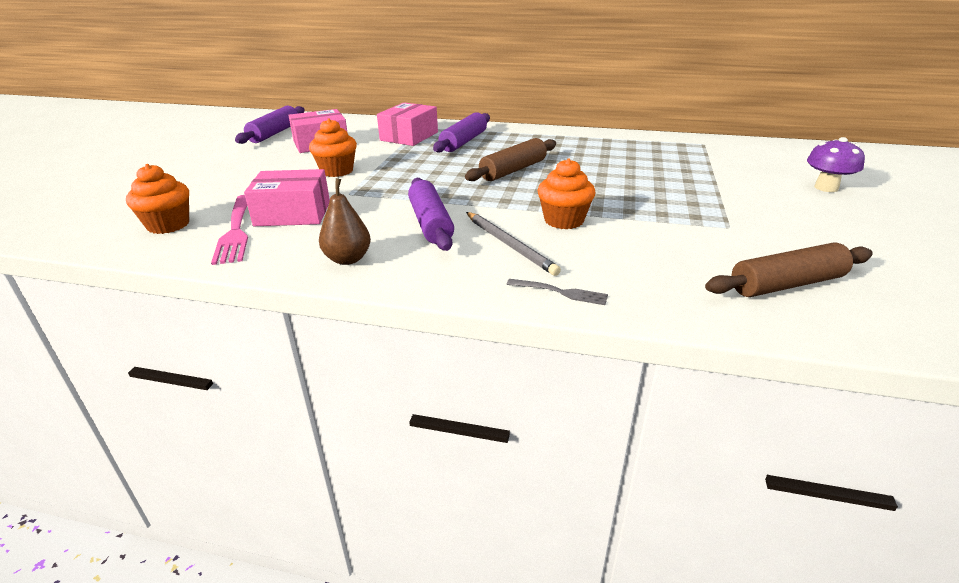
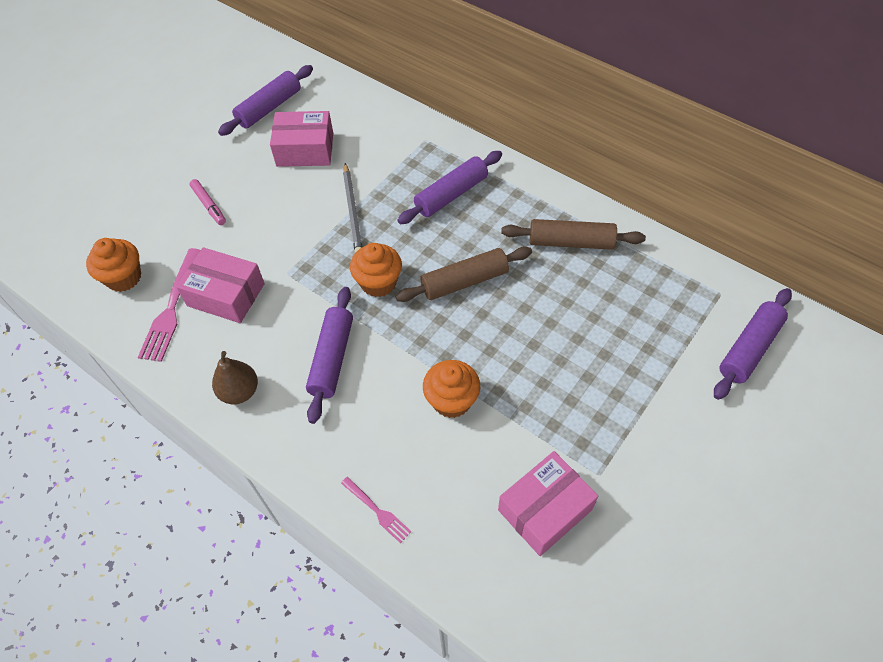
camera: 25 degrees right, 25 degrees up
(244, 177) = (209, 205): none -> pink marker
(337, 171) = (295, 221): orange cupcake -> orange cupcake (378, 283)
(409, 136) = (401, 161): pink box -> pink box (545, 509)
(509, 245) = (379, 423): grey pencil -> grey pencil (353, 211)
(560, 292) = (377, 511): grey fork -> pink fork
(753, 158) = (749, 349): none -> purple rolling pin
(787, 284) = (572, 583): brown rolling pin -> brown rolling pin (571, 242)
(826, 188) = (772, 444): purple mushroom -> none

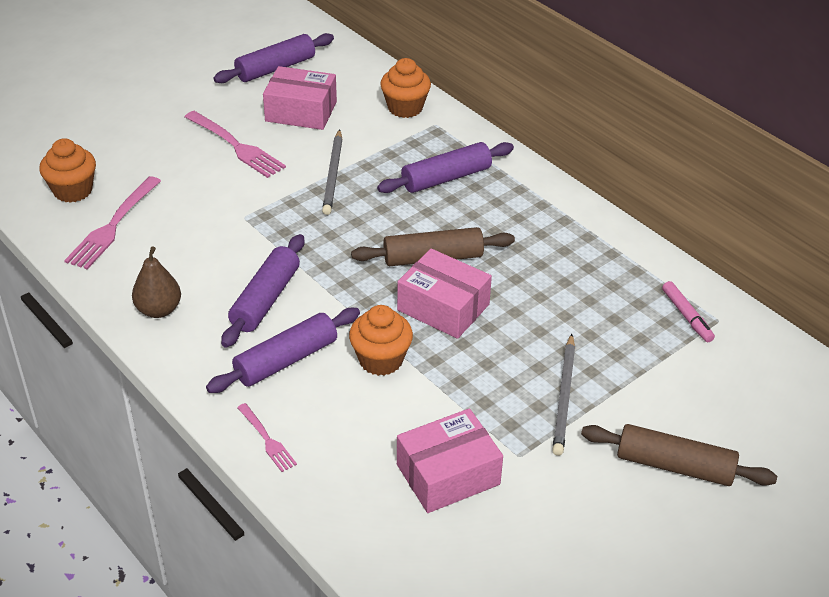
camera: 10 degrees right, 15 degrees down
(209, 205) = (182, 143): pink marker -> pink marker (687, 316)
(226, 295) = (173, 224): pink box -> pink box (443, 307)
(258, 198) = (236, 146): none -> pink fork
(378, 283) = (338, 242): orange cupcake -> orange cupcake (405, 108)
(571, 242) = (564, 244): brown rolling pin -> brown rolling pin (674, 466)
(618, 403) = (564, 397): none -> grey pencil
(749, 349) = (733, 376): purple rolling pin -> purple rolling pin (286, 360)

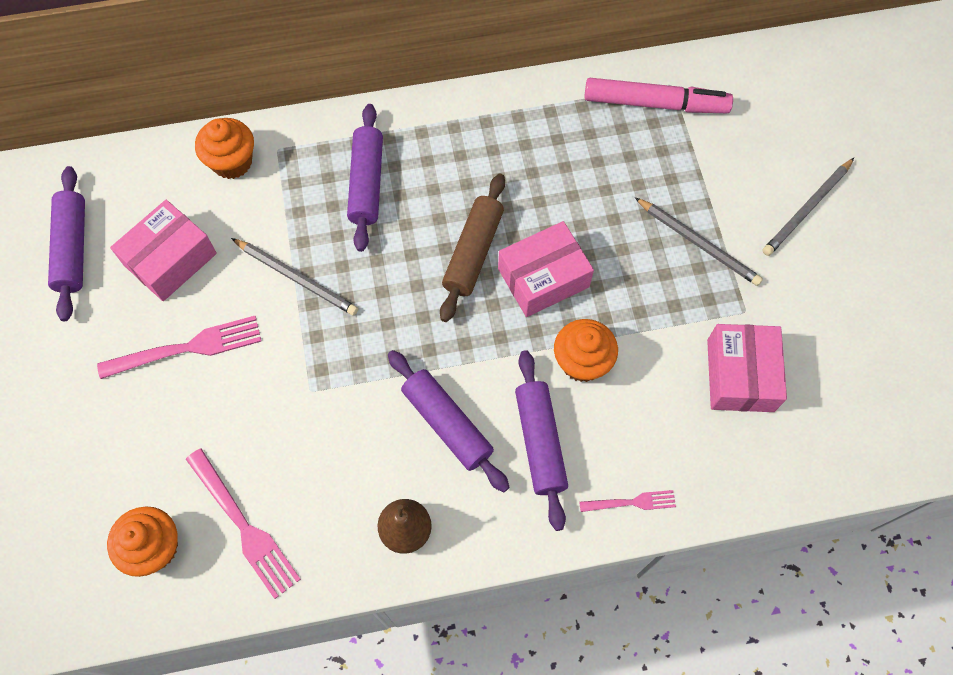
camera: 60 degrees left, 25 degrees up
(674, 466) = (807, 209): brown rolling pin -> grey pencil
(687, 316) = (655, 103): pink marker -> pink marker, size x1.89

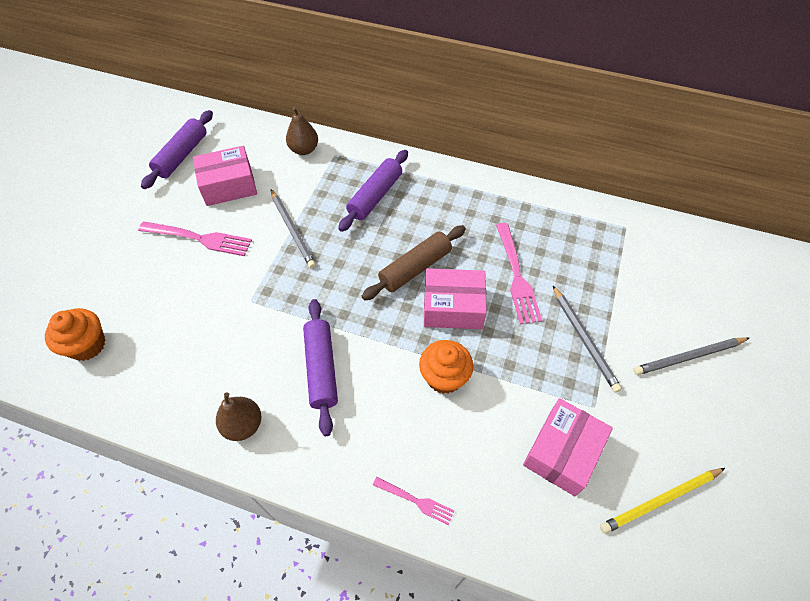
camera: 30 degrees right, 10 degrees down
(232, 162) = (304, 150): orange cupcake -> brown pear
(244, 526) = (147, 362): pink fork -> pink fork (516, 276)
(540, 442) = (377, 417): purple rolling pin -> none
(655, 103) = (605, 233): pink marker -> none
(850, 372) = (660, 500): none -> yellow pencil

